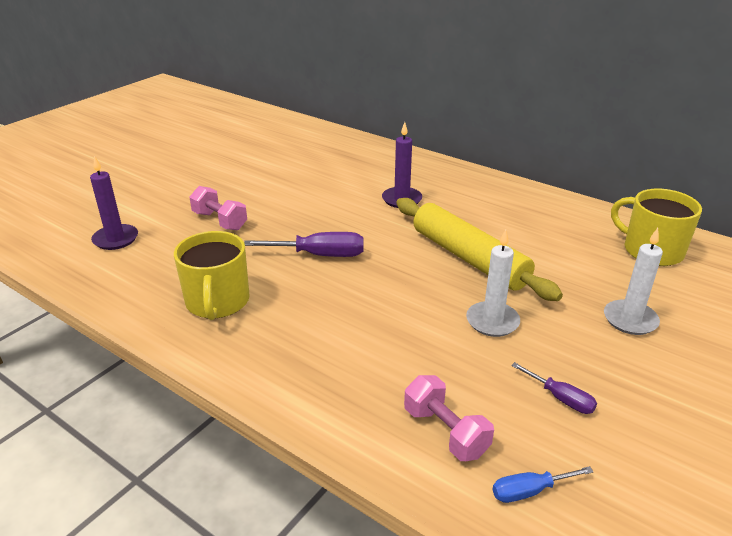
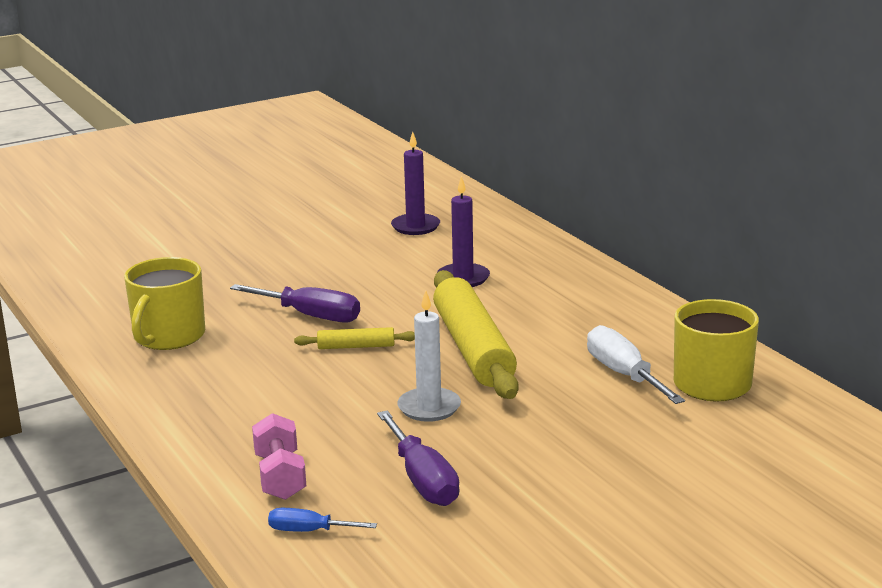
camera: 25 degrees right, 10 degrees down
(116, 239) = (117, 264): purple candle -> purple candle (415, 227)
(220, 221) = (236, 265): pink dumbbell -> none
(381, 276) = (356, 346): none -> yellow rolling pin
(561, 398) = (422, 480): purple screwdriver -> purple screwdriver, size x1.72
(591, 257) = (624, 375): none -> white screwdriver
(630, 320) = (587, 438): white candle -> none

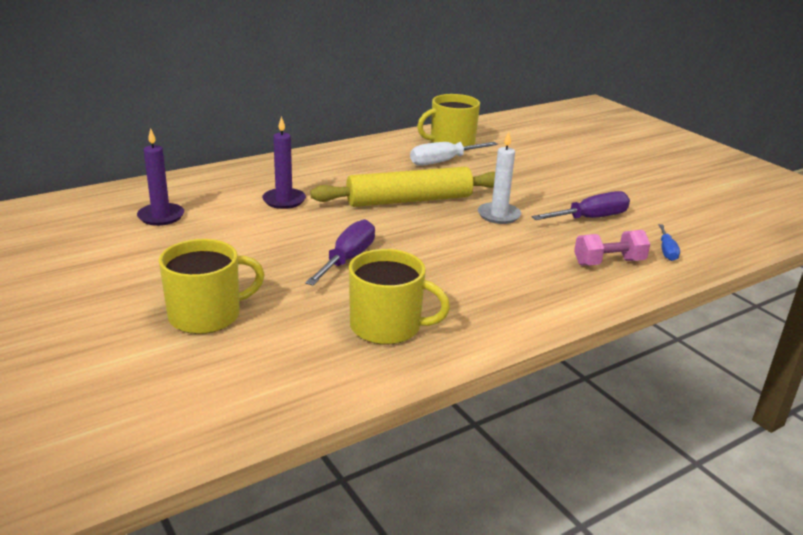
camera: 95 degrees left, 5 degrees up
(212, 263) = (207, 315): none -> yellow mug
(356, 346) = (407, 240): yellow rolling pin -> none

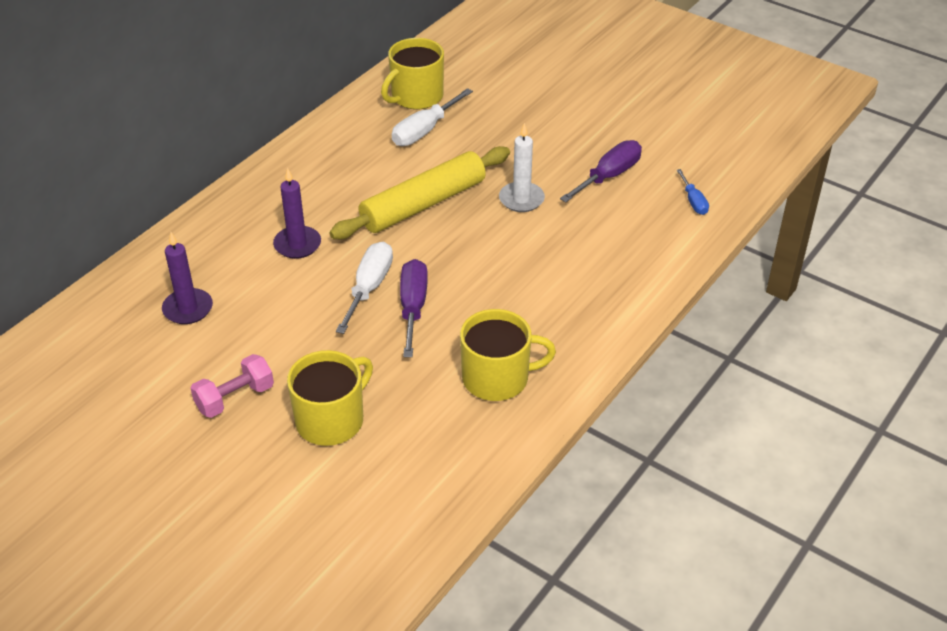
camera: 20 degrees left, 15 degrees up
(320, 238) = (369, 287): none -> white screwdriver
(608, 262) = (649, 234): pink dumbbell -> pink dumbbell (235, 398)

